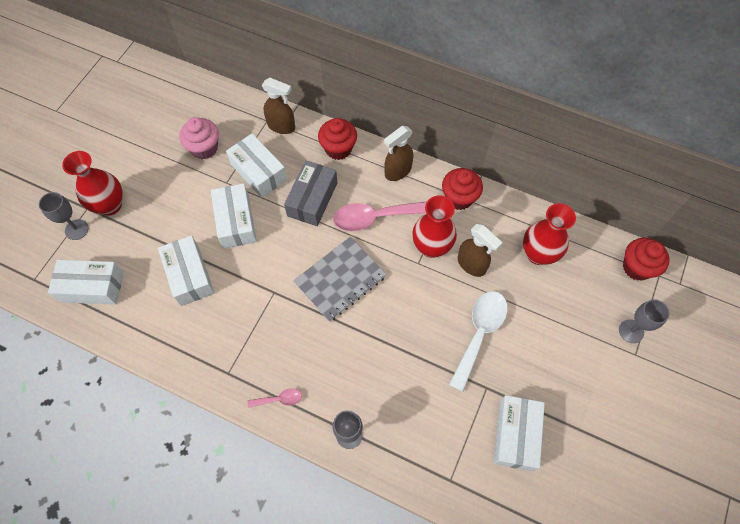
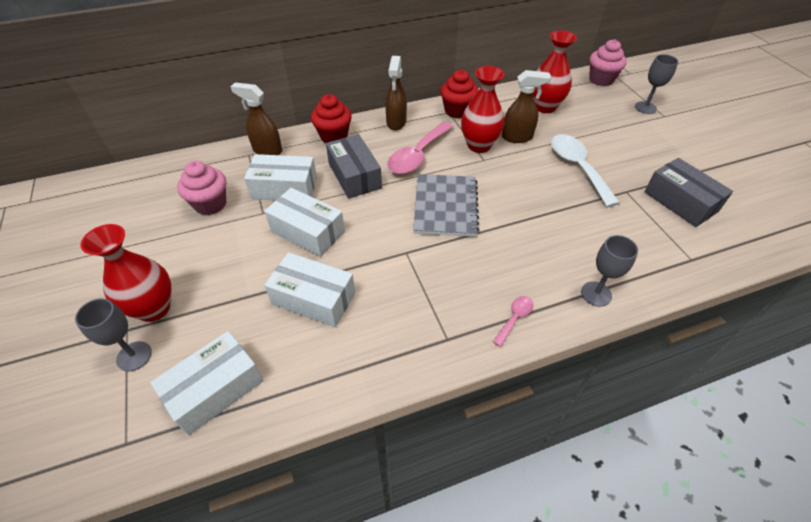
camera: 45 degrees left, 15 degrees down
(281, 126) = (267, 150): brown spray bottle -> brown spray bottle turned 135 degrees counterclockwise
(515, 435) = (680, 201): white box -> grey box
(637, 267) = (601, 80): red cupcake -> pink cupcake

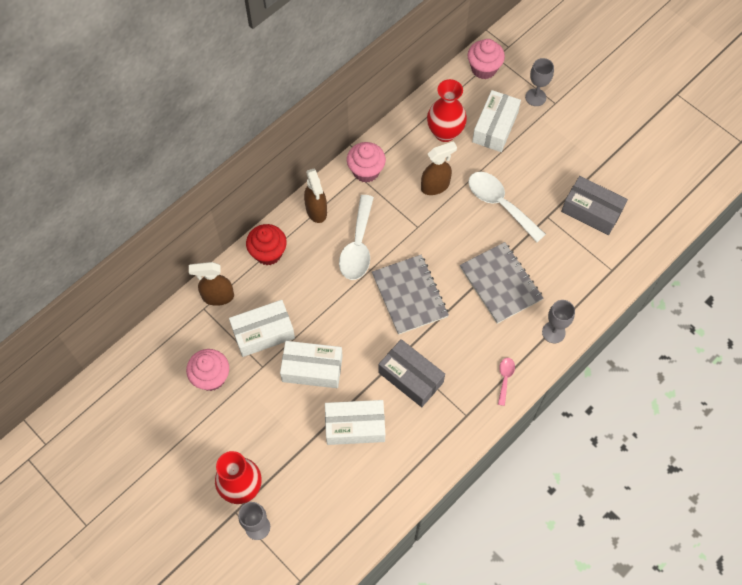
camera: 25 degrees left, 15 degrees up
(215, 389) = (332, 522): white box -> white box (495, 127)
(354, 176) = (315, 293): grey box -> grey box (411, 377)
(417, 156) = (358, 246): pink spoon -> white spoon
(457, 111) = (366, 171): red cupcake -> pink cupcake
(479, 145) = (406, 211): red vase -> none
(550, 228) = (500, 283): none -> grey notebook

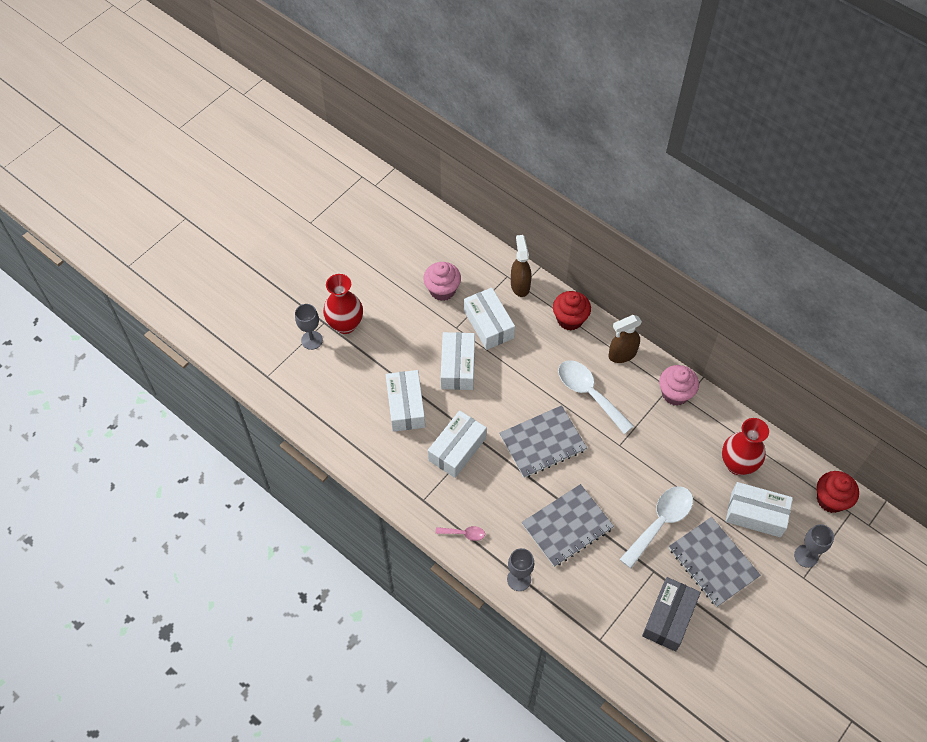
camera: 85 degrees right, 5 degrees down
(358, 246) = (589, 393): white spoon -> white spoon turned 45 degrees clockwise
(411, 377) = (457, 449): grey box -> white box
(435, 186) = (670, 459): brown spray bottle -> none
(483, 69) = (830, 500): pink cupcake -> red cupcake
(540, 168) = (713, 562): none -> grey notebook

